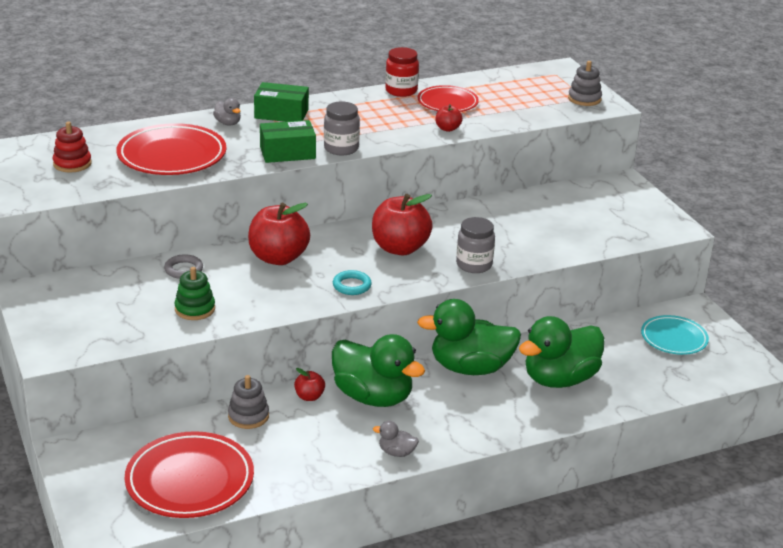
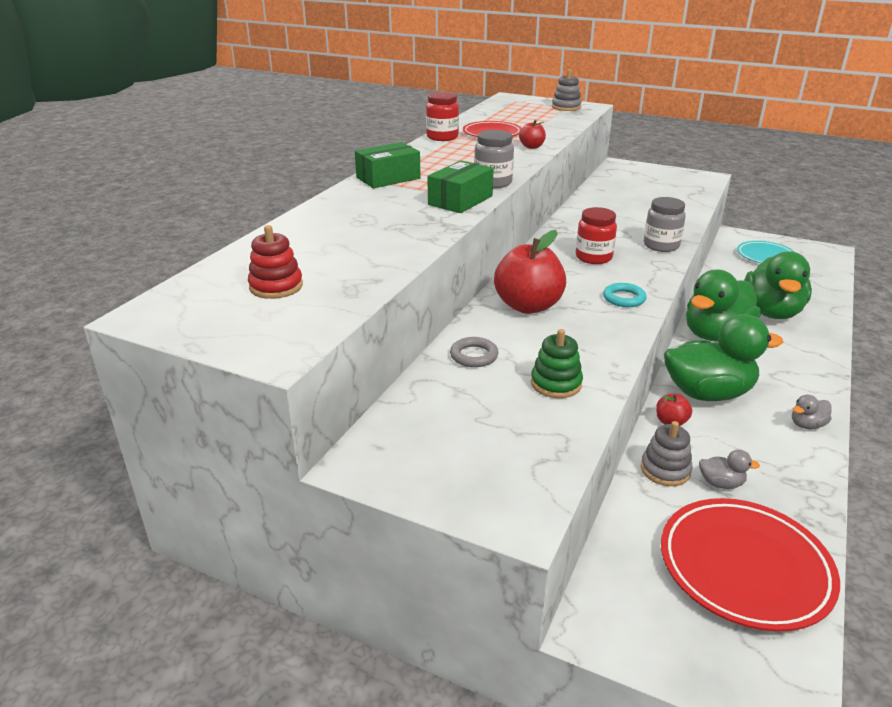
camera: 40 degrees left, 0 degrees up
(172, 156) = (366, 240): red plate -> none
(228, 123) = (358, 199): grey duck -> grey duck (721, 483)
(400, 248) = (593, 257): red apple -> red jar

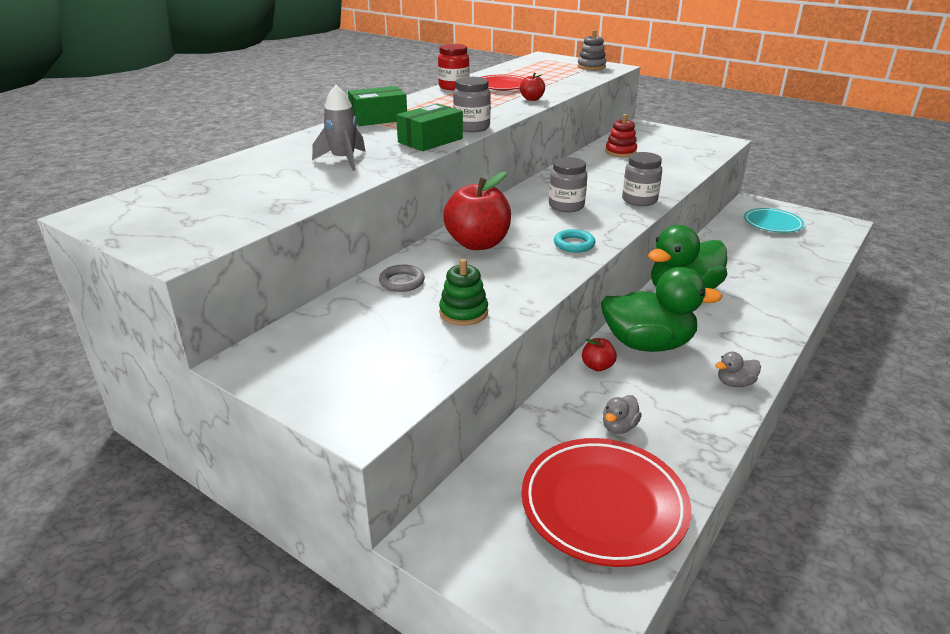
camera: 10 degrees right, 0 degrees up
(276, 286) = (215, 200): red stacking toy -> red stacking toy (620, 152)
(384, 229) = (343, 160): none -> grey rocket
(593, 257) = (566, 206): red jar -> grey jar
(665, 470) = (570, 408): grey stacking toy -> none
(721, 483) = (619, 427): grey duck -> grey duck turned 105 degrees clockwise
(771, 312) = (752, 276): green duck -> none

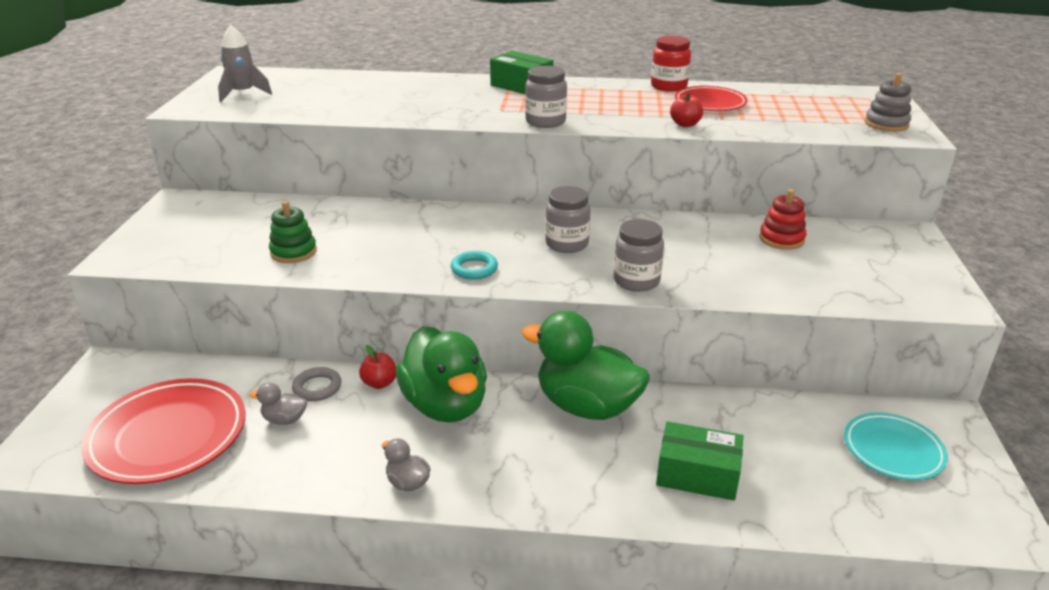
camera: 60 degrees right, 0 degrees up
(343, 160) = (399, 102): grey rocket -> grey rocket (243, 93)
(402, 282) = (329, 214): grey ring -> grey ring (317, 387)
(430, 140) = (485, 116): green box -> green box (697, 474)
(478, 243) = (430, 224): red apple -> none

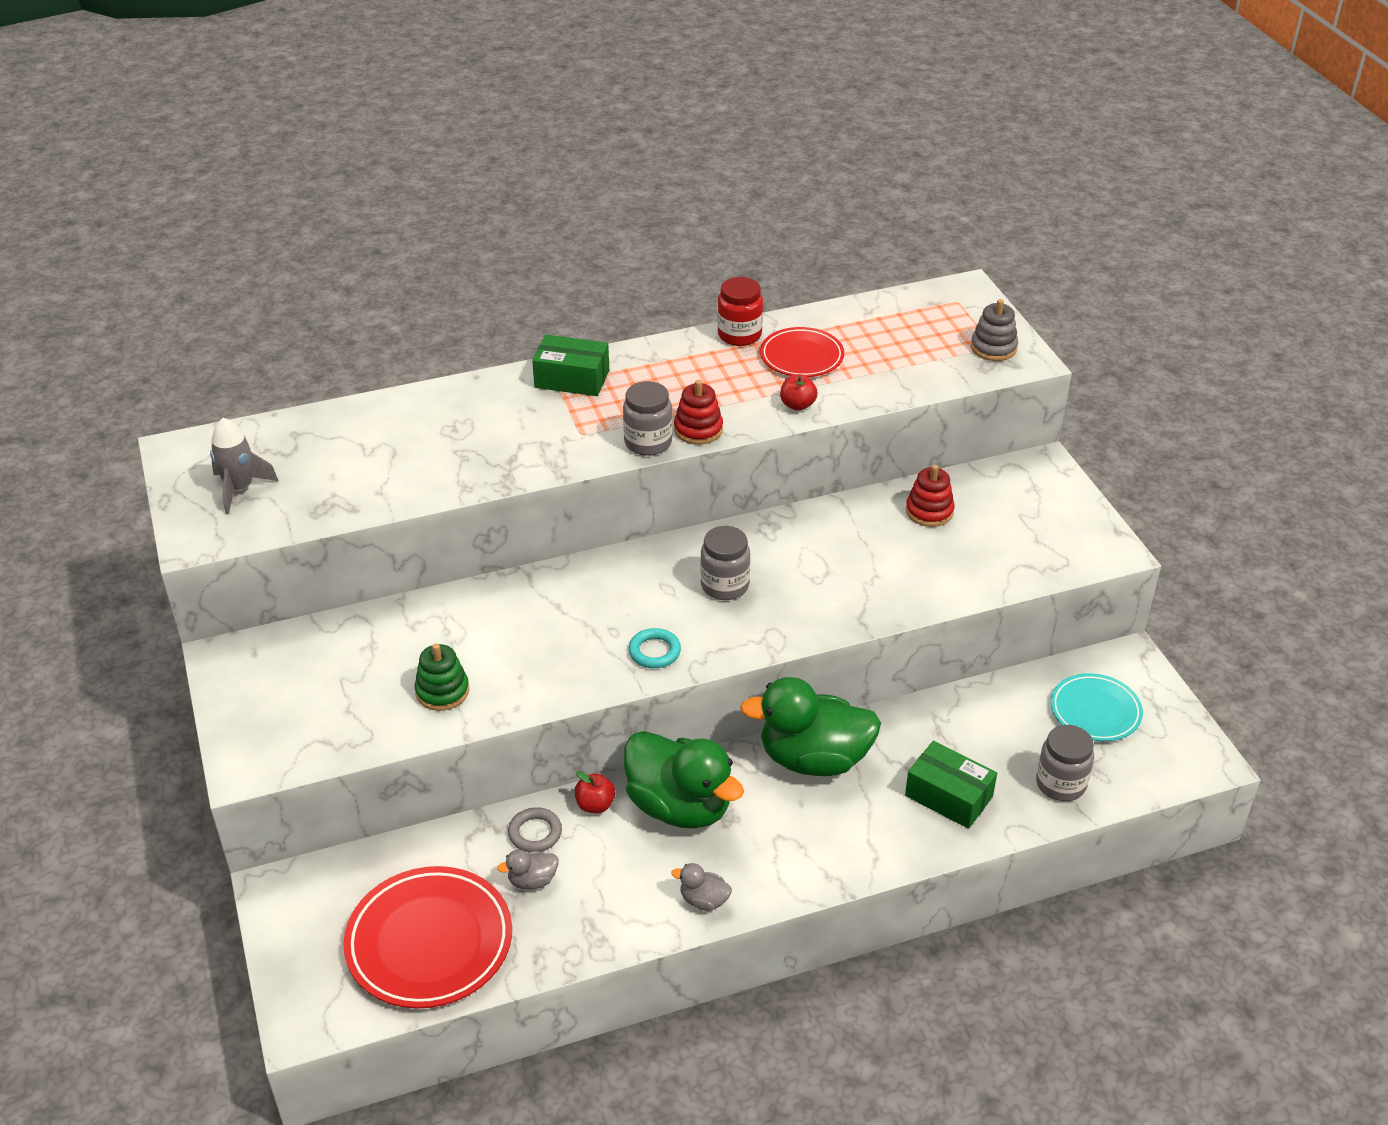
camera: 25 degrees left, 10 degrees up
(591, 122) = (698, 429): none -> red stacking toy
(636, 281) = (823, 615): grey jar -> grey jar (1060, 784)
(697, 474) = (948, 796): green box -> green box turned 45 degrees clockwise

